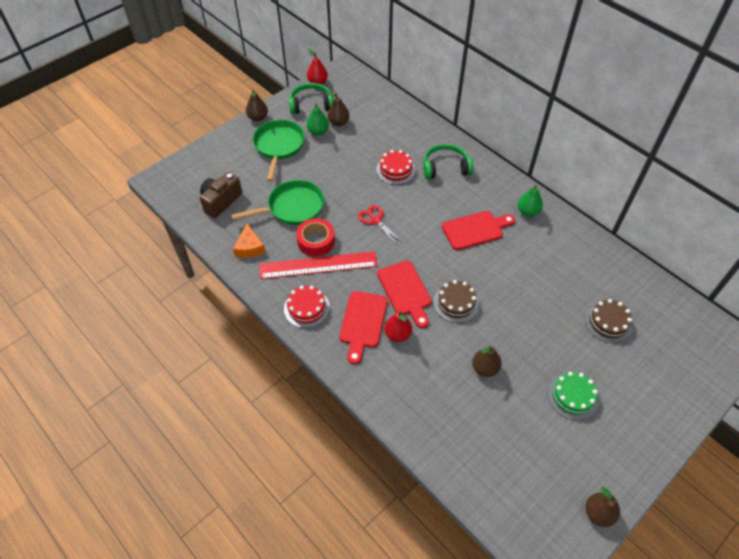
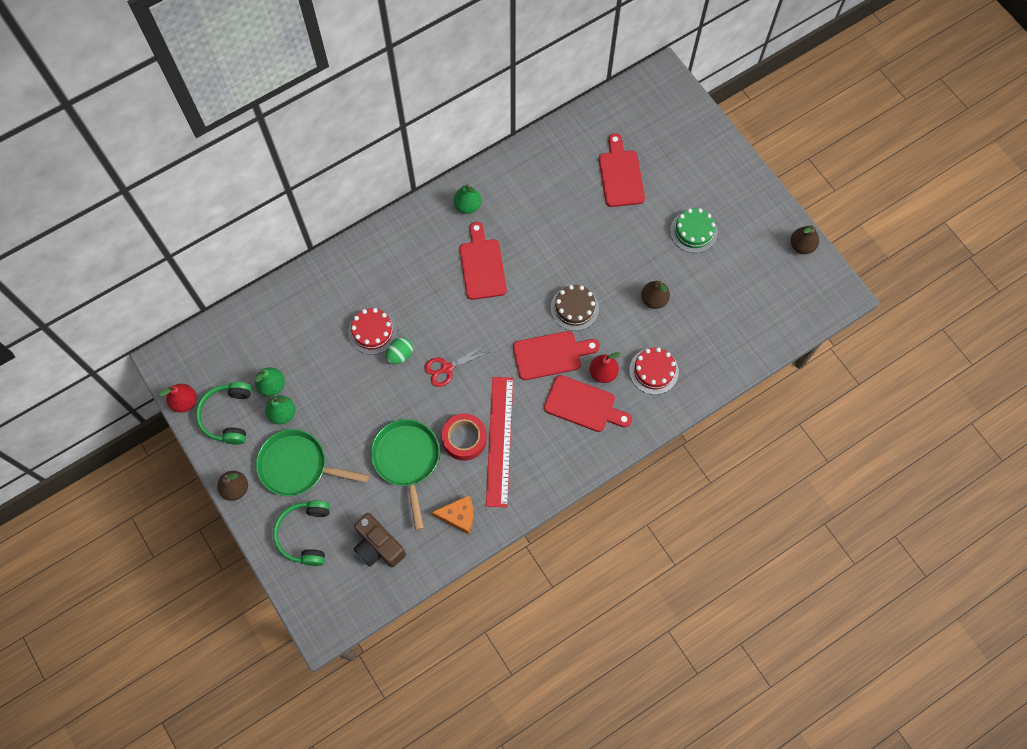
camera: 80 degrees left, 15 degrees up
(306, 308) = (555, 460): red cake -> red cake (653, 371)
(338, 122) = (272, 385): brown pear -> green pear
(380, 189) = (400, 355): none -> green egg
(445, 167) = (382, 275): green headphones -> green headphones (305, 534)
(608, 322) = (620, 175): brown cake -> red cutting board

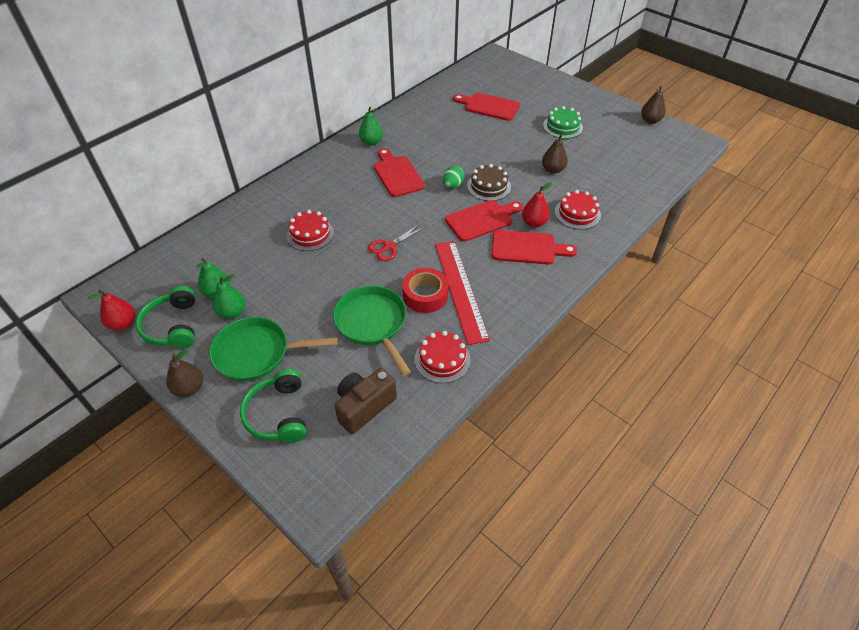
camera: 15 degrees left, 20 degrees down
(378, 546) = (364, 406): brown camera -> brown camera turned 105 degrees clockwise
(400, 355) = (341, 245): green egg -> green egg (452, 185)
(458, 516) = (442, 359): orange cheese -> red cake
(620, 175) = (489, 106): red cutting board -> red cutting board turned 45 degrees counterclockwise

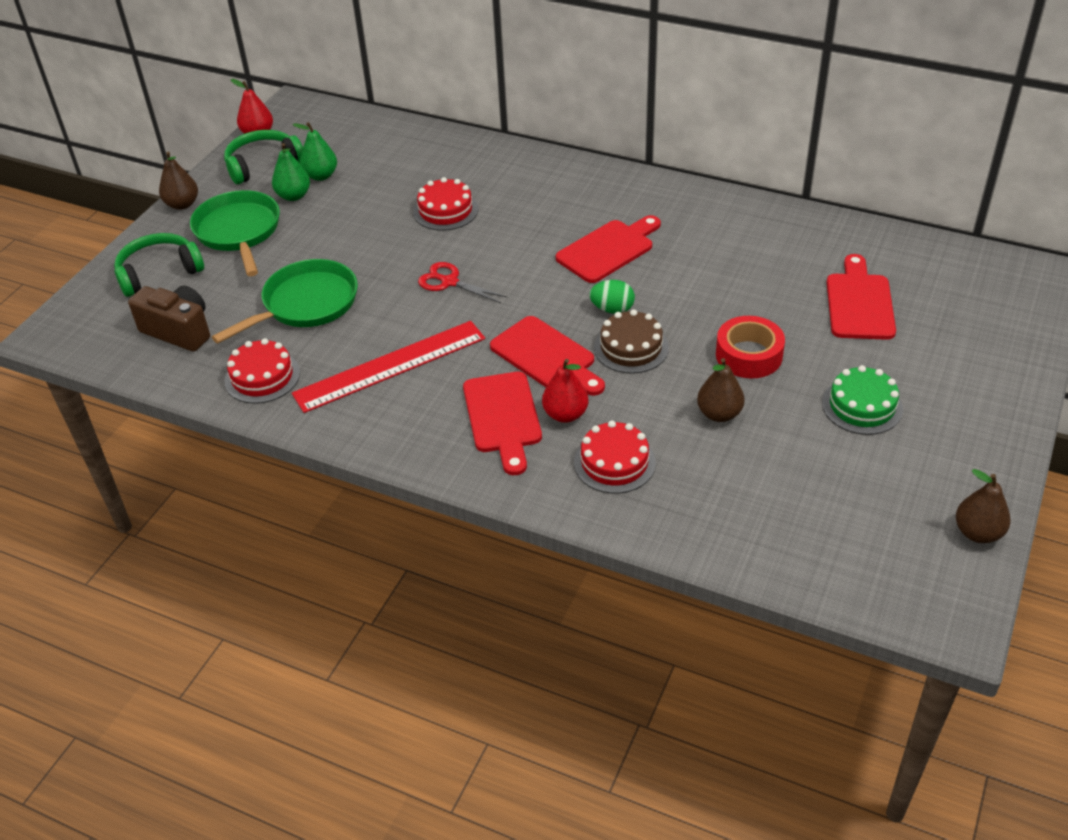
camera: 75 degrees right, 5 degrees down
(371, 142) = (672, 206): green pear -> none
(425, 295) = (369, 336): red tape -> red tape (748, 355)

